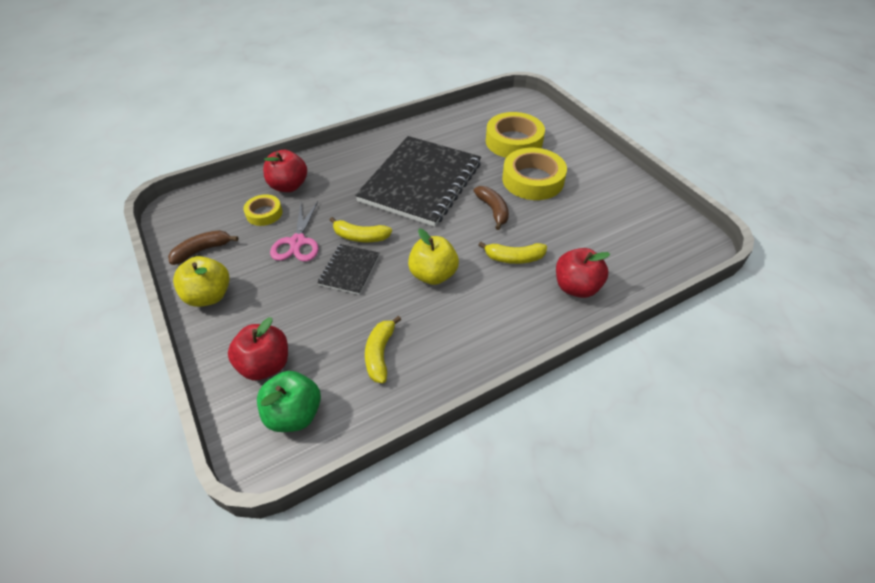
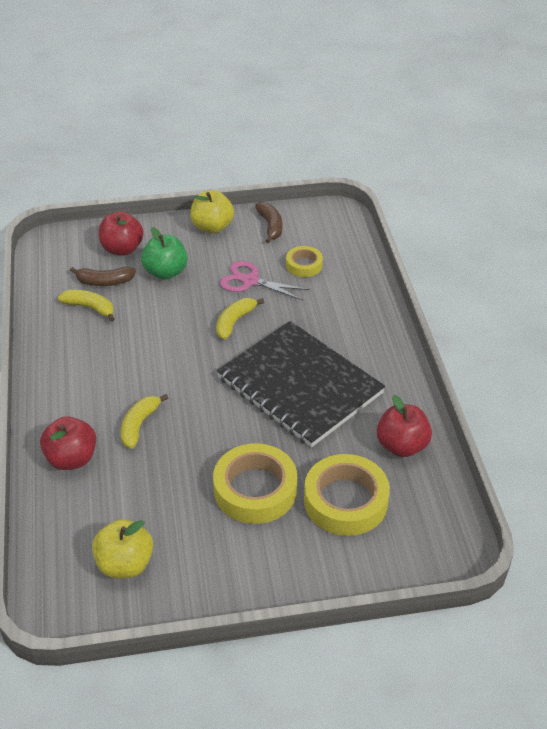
camera: 110 degrees right, 5 degrees down
(289, 186) = (341, 285): red apple -> red apple (402, 446)
(294, 414) = (70, 258): green apple -> green apple (166, 272)
(349, 270) = (194, 307): black notebook -> none
(433, 275) = (154, 359): yellow apple -> yellow apple (125, 564)
(493, 210) = (220, 433): brown banana -> brown banana (104, 282)

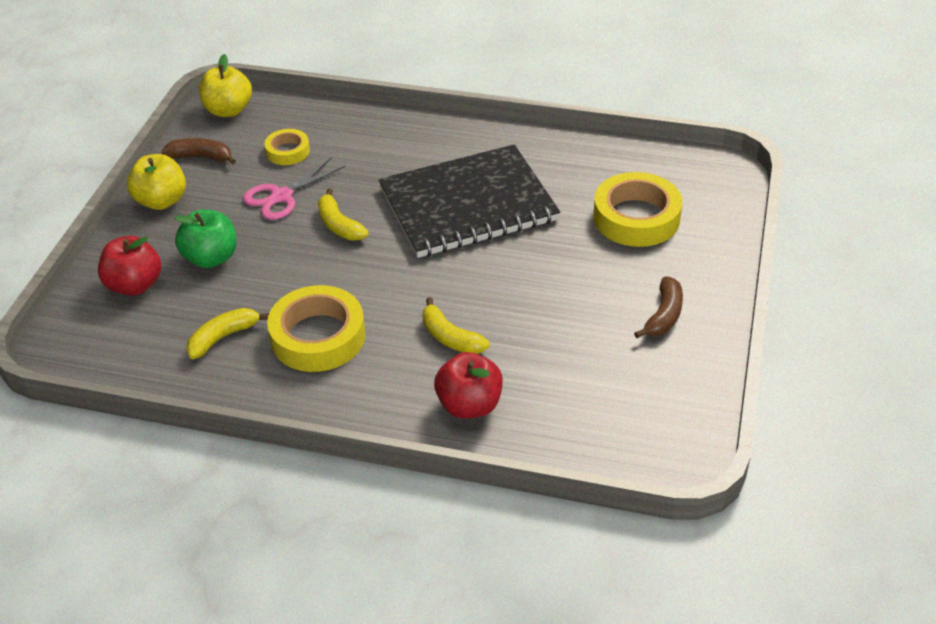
camera: 65 degrees left, 0 degrees up
(104, 282) = (184, 314): brown banana -> brown banana (664, 315)
(125, 564) = (643, 392): yellow apple -> yellow apple (228, 110)
(255, 490) = (591, 273): yellow tape -> yellow tape (318, 336)
(402, 446) = (587, 163): red apple -> none

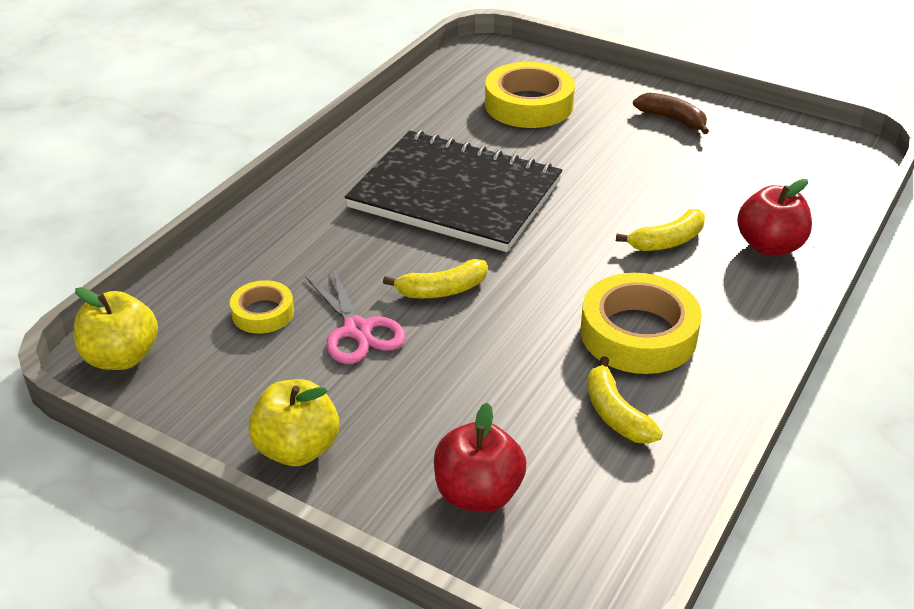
camera: 75 degrees left, 5 degrees down
(201, 157) = (217, 397): brown banana -> none
(211, 258) = (453, 409): green apple -> none
(468, 205) = (455, 194): black notebook -> black notebook turned 60 degrees counterclockwise

